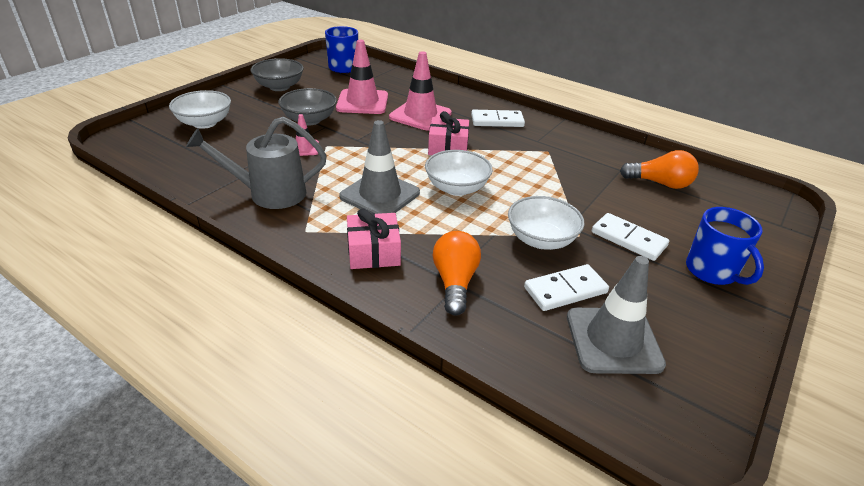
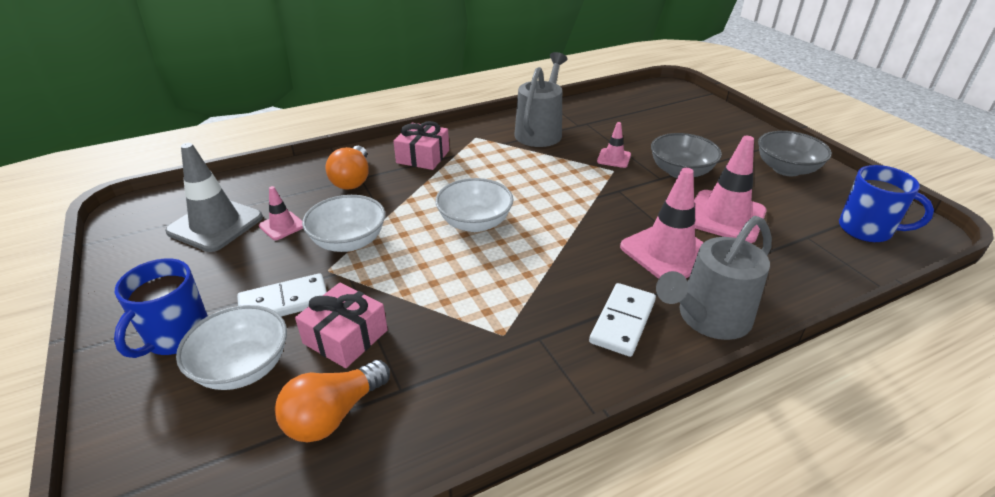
camera: 120 degrees right, 0 degrees up
(204, 123) = (692, 120): white bowl -> white bowl (243, 367)
(380, 195) = (499, 177): grey traffic cone -> none
(448, 147) = (566, 246): pink gift -> pink gift (345, 337)
(455, 282) = (352, 179): orange light bulb -> orange light bulb turned 60 degrees clockwise
(469, 101) = (708, 319): none -> grey watering can
(565, 290) = (282, 226): white domino -> pink traffic cone
(712, 271) = (177, 336): blue mug -> blue mug turned 75 degrees counterclockwise

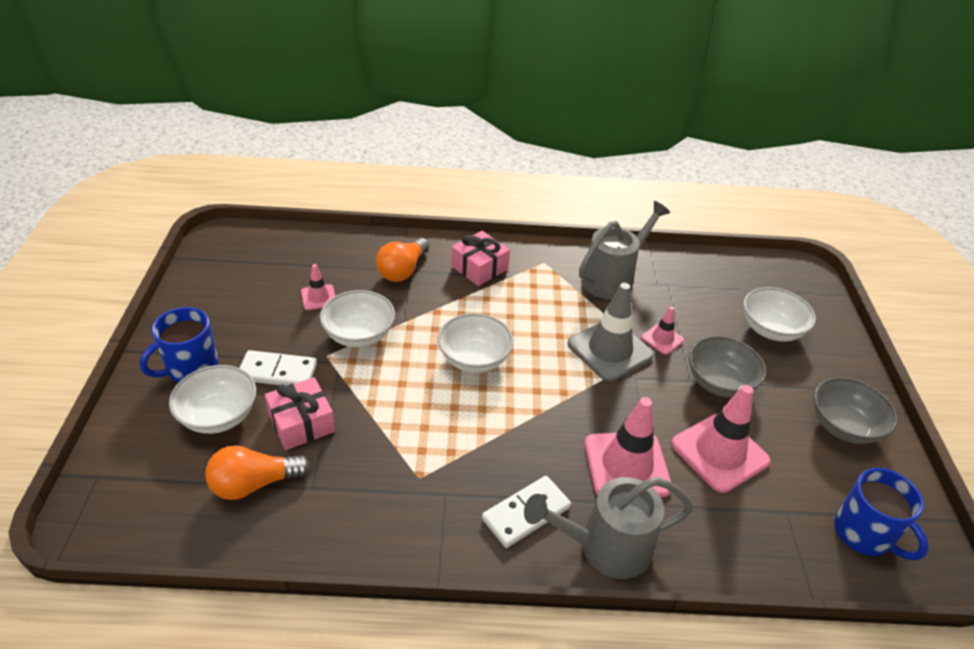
camera: 25 degrees right, 5 degrees up
(215, 224) = (271, 276): grey traffic cone -> grey traffic cone (610, 350)
(683, 128) = (771, 329): none -> white bowl

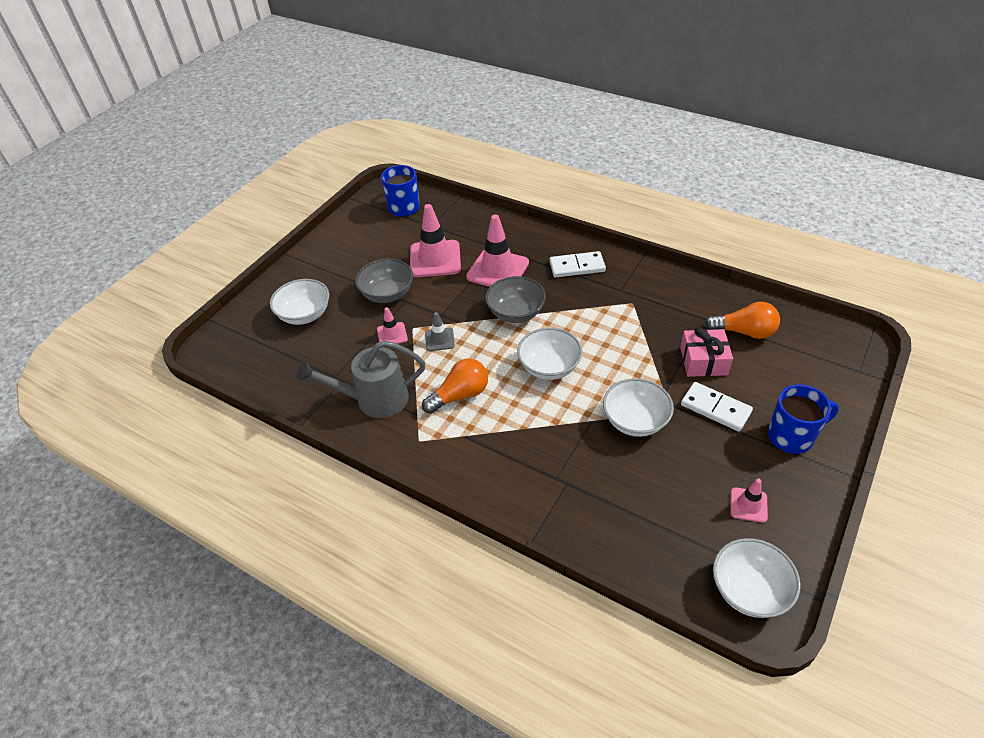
camera: 145 degrees left, 5 degrees up
(219, 415) = (768, 386): white bowl -> white bowl (749, 590)
(318, 297) = (661, 476): pink traffic cone -> pink traffic cone (748, 505)
(403, 270) = (563, 481): orange light bulb -> orange light bulb (460, 395)
(479, 267) = (485, 456): pink gift -> none
(605, 547) = (544, 241): grey watering can -> none
(610, 350) = (439, 339): grey traffic cone -> grey traffic cone, size x0.51
(843, 426) = (344, 248): grey bowl -> grey bowl (516, 313)

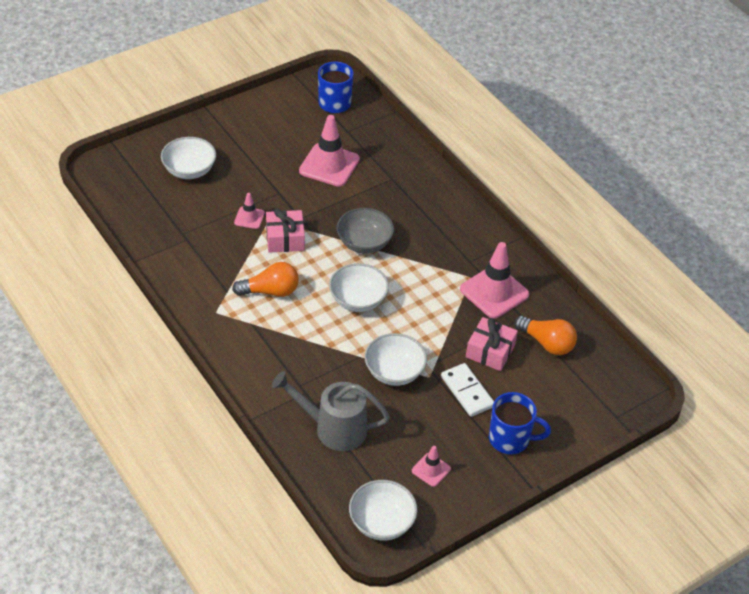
camera: 20 degrees right, 0 degrees up
(374, 400) = (201, 266): grey watering can -> grey watering can (333, 428)
(387, 294) = (268, 180): grey bowl -> none
(439, 339) = (285, 239): grey traffic cone -> pink gift
(498, 270) = (376, 198): pink traffic cone -> pink traffic cone (494, 292)
(577, 267) = (448, 224): white domino -> none

